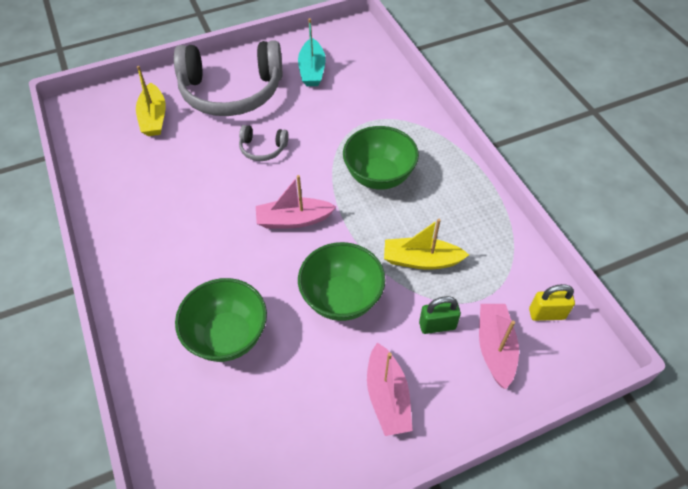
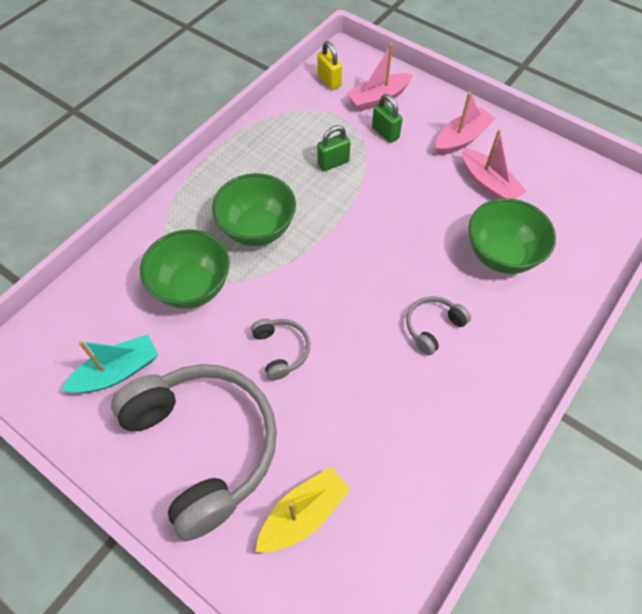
camera: 120 degrees left, 5 degrees up
(206, 243) = (433, 327): none -> grey headphones
(294, 220) = (355, 270): pink boat -> pink boat (488, 184)
(341, 298) = (408, 197): green bowl -> green bowl (192, 287)
(421, 260) = (333, 163): yellow boat -> green padlock

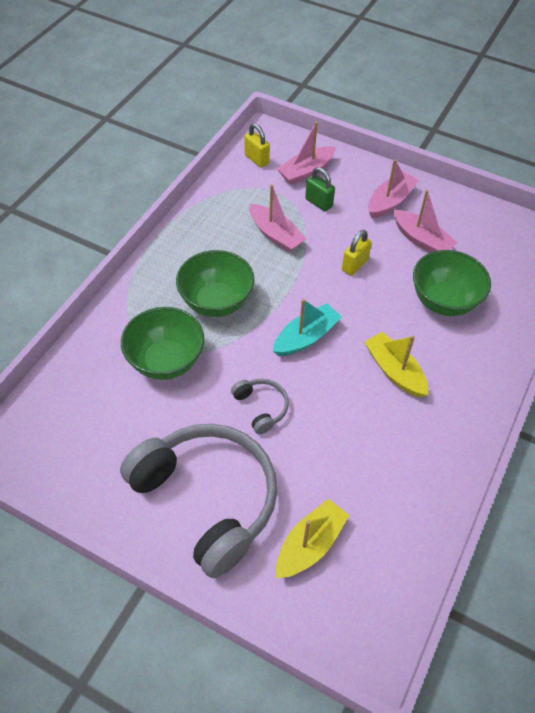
camera: 10 degrees left, 5 degrees down
(117, 372) = (111, 445): turquoise boat -> turquoise boat (306, 337)
(333, 163) = (275, 235): green padlock -> pink boat
(411, 204) = (354, 265): none -> yellow padlock
(433, 327) = (394, 371): grey headphones -> yellow boat

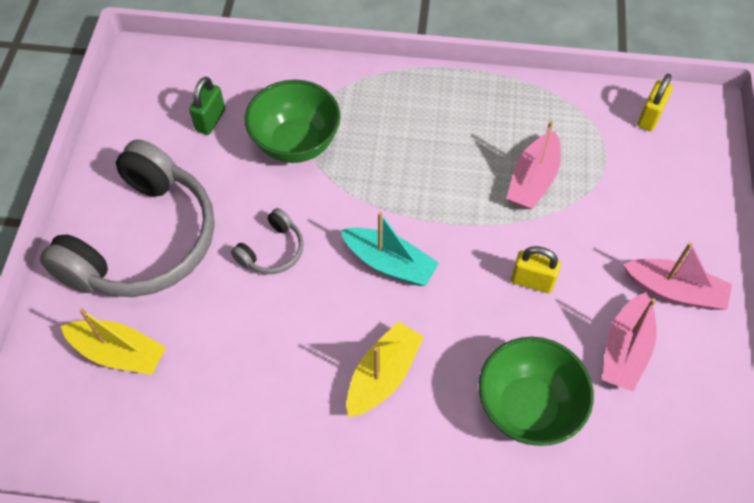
camera: 70 degrees right, 5 degrees up
(216, 302) = (397, 158): green bowl -> none
(306, 171) = (665, 176): pink boat -> none
(318, 203) = (617, 208): green padlock -> green padlock (210, 120)

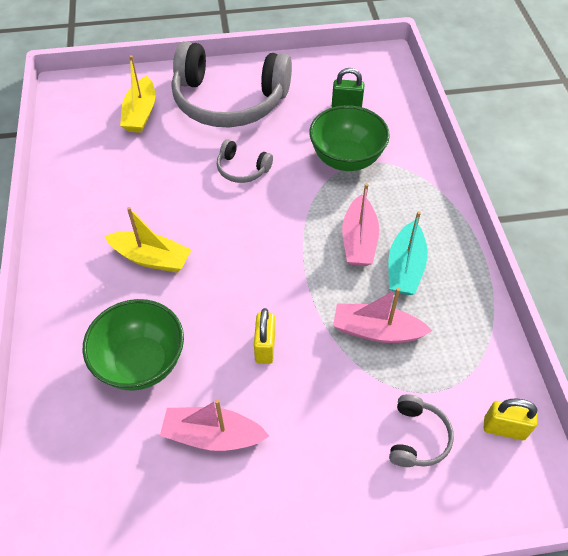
camera: 75 degrees right, 5 degrees down
(389, 263) = (253, 242): turquoise boat -> turquoise boat (405, 267)
(650, 181) = (417, 437): none -> grey headphones
(674, 291) = (290, 475): pink boat -> pink boat (359, 240)

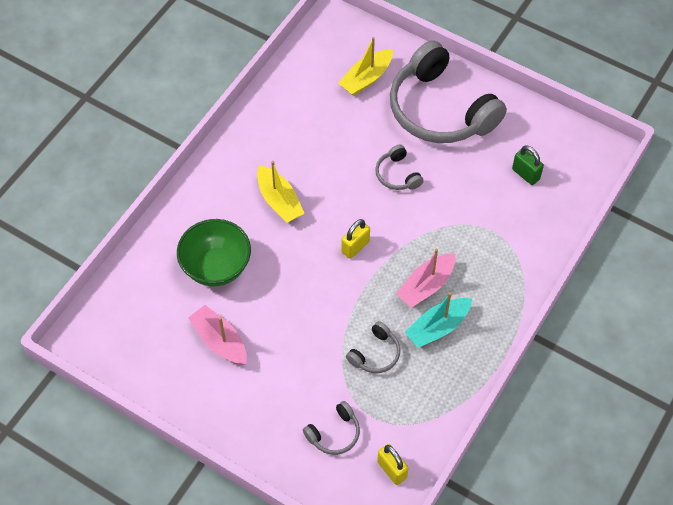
camera: 40 degrees right, 5 degrees up
(265, 347) = (296, 312): yellow padlock -> yellow padlock (355, 247)
(346, 159) = (480, 218): green bowl -> none
(376, 331) = (375, 354): pink boat -> grey headphones

